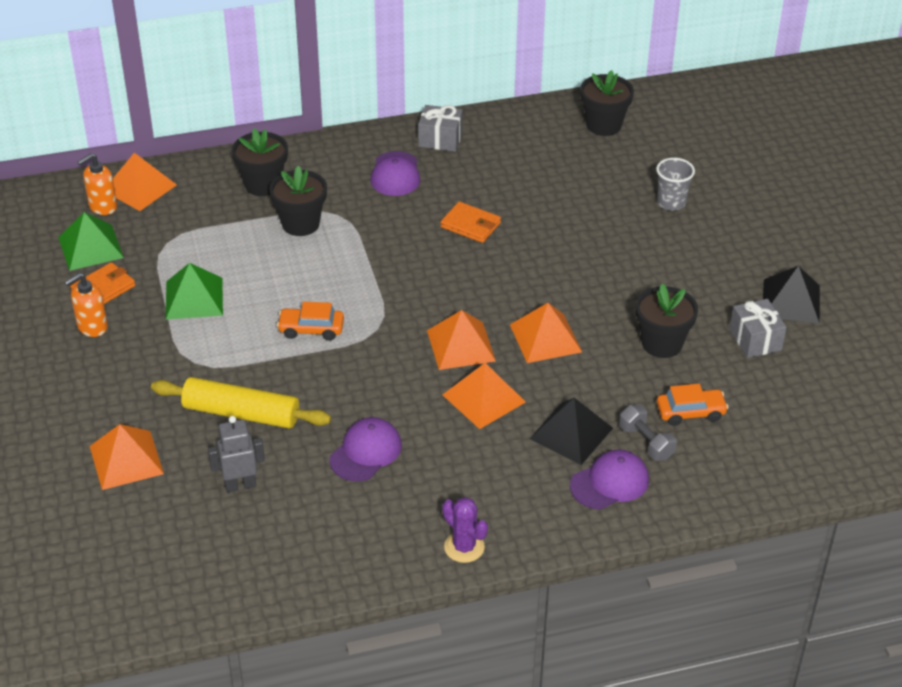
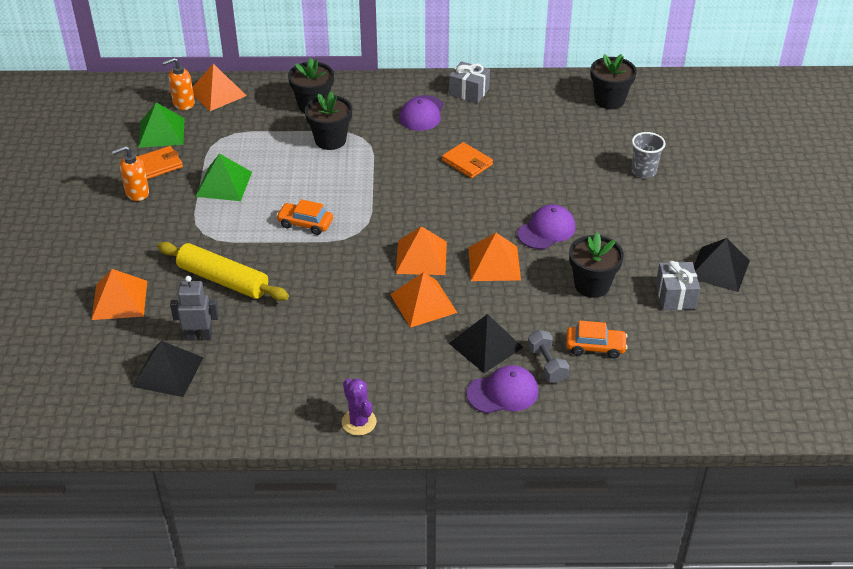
camera: 15 degrees right, 0 degrees up
(221, 533) = (168, 371): none -> black pyramid
(366, 452) = (309, 329): purple cap -> purple cap (546, 230)

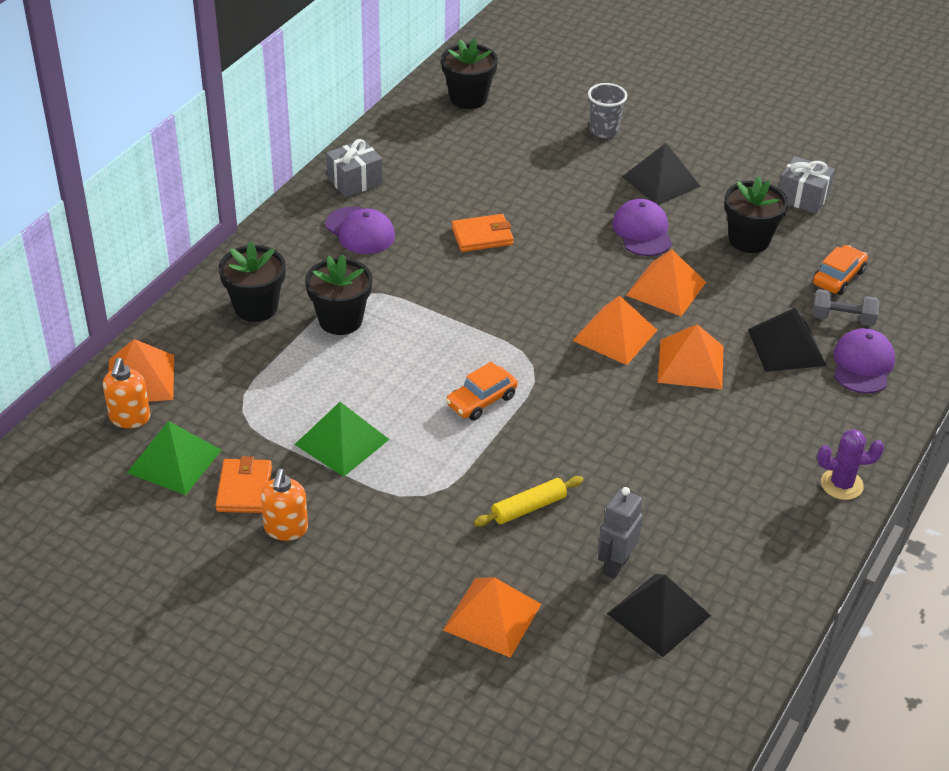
camera: 60 degrees left, 0 degrees up
(223, 280) = (528, 507): yellow rolling pin -> yellow rolling pin, size x0.58
(719, 269) = (784, 155): black pyramid -> black pyramid (661, 181)

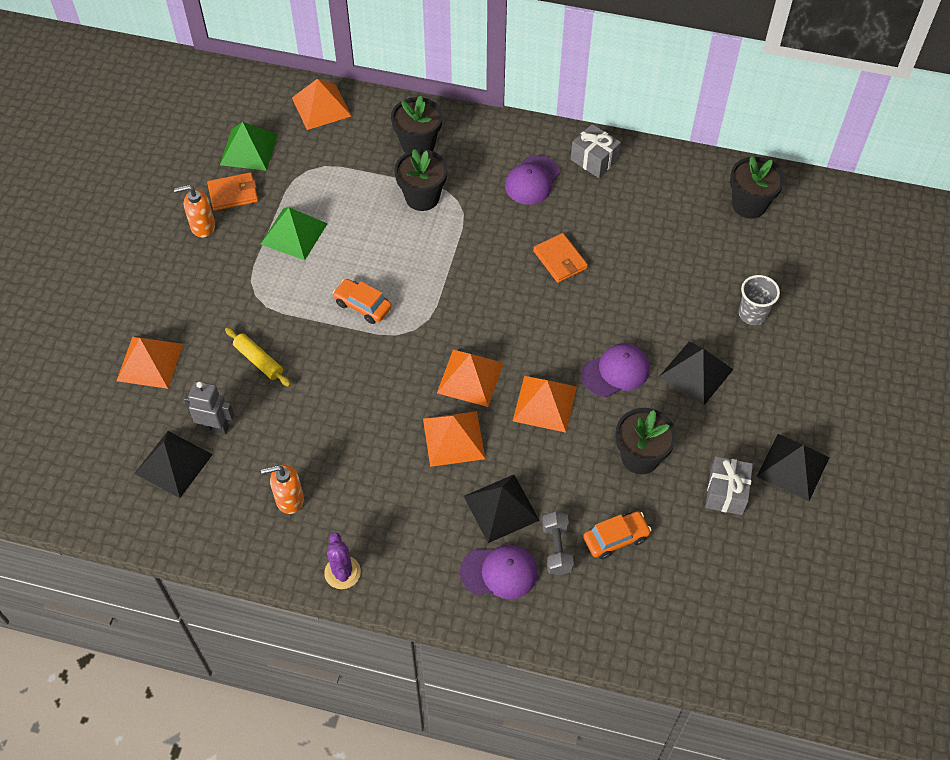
camera: 75 degrees right, 15 degrees up
(129, 418) = (282, 113): orange soap dispenser -> orange soap dispenser (289, 499)
(784, 152) = (793, 466): none -> black pyramid
(838, 277) = (616, 538): orange car -> orange car turned 45 degrees counterclockwise

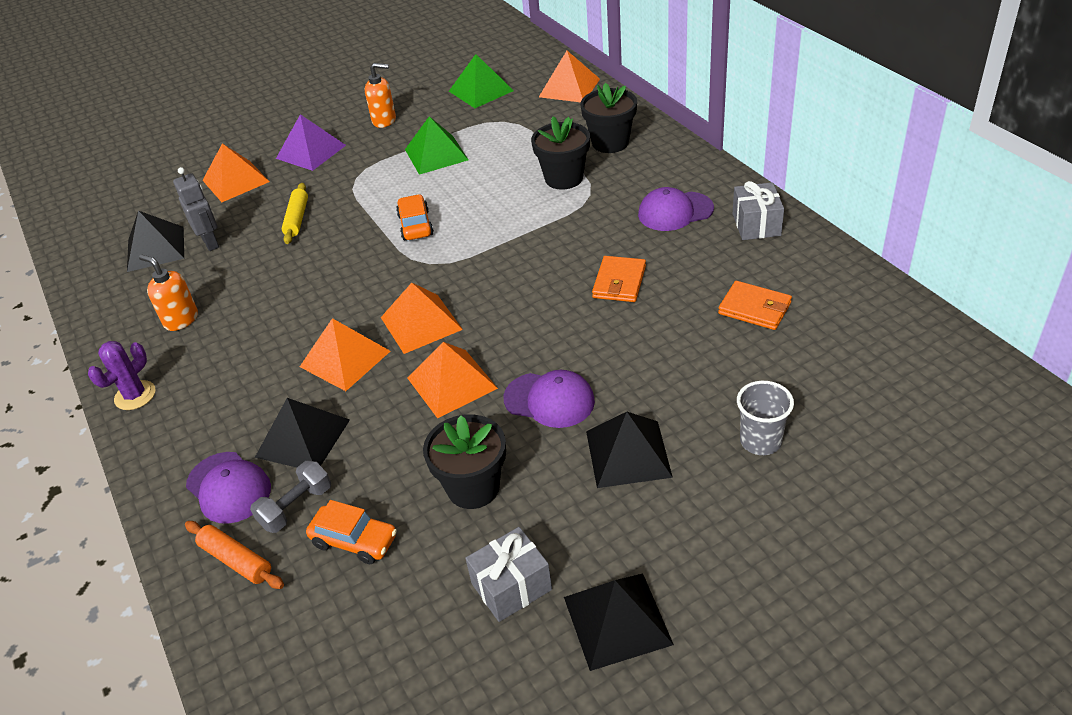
camera: 50 degrees right, 15 degrees down
(178, 294) = (311, 151): none -> purple pyramid
(202, 226) = (384, 120): orange soap dispenser -> orange soap dispenser turned 150 degrees clockwise
(233, 193) = (432, 111): orange wallet -> orange wallet (754, 308)
(565, 604) = (236, 560): none -> orange rolling pin
(749, 204) = (884, 342): black flower pot -> none

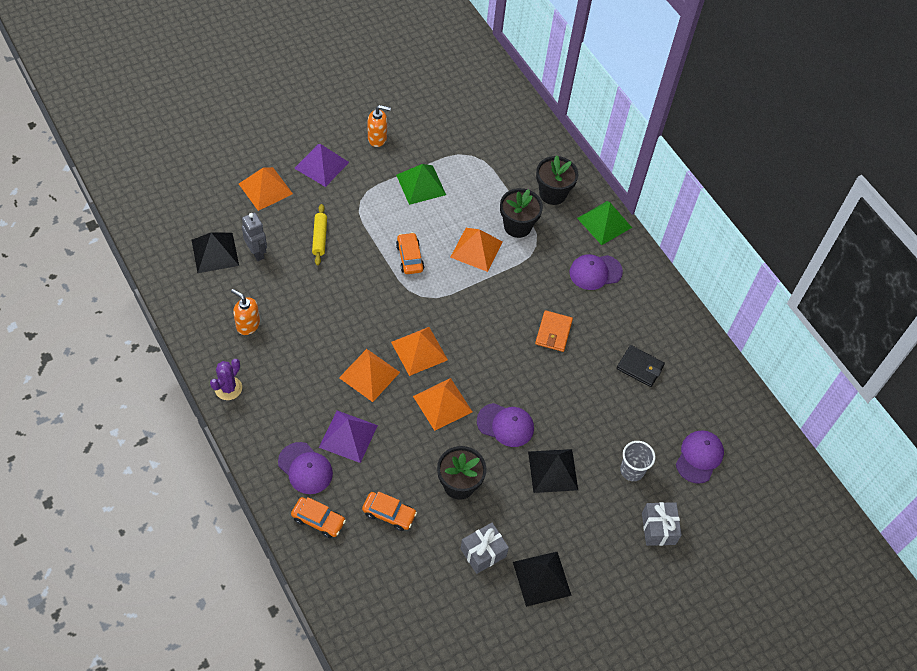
camera: 10 degrees left, 15 degrees up
(236, 560) = (318, 520): orange rolling pin -> orange car
(296, 507) = (350, 487): grey dumbbell -> none
(303, 438) = (348, 436): black pyramid -> purple pyramid
(481, 91) = (453, 116): green pyramid -> green pyramid (604, 222)
(569, 87) = (523, 125): orange pyramid -> orange pyramid (476, 249)
(754, 308) = (640, 367): orange wallet -> black wallet
(756, 224) = (649, 293): grey gift -> grey gift (658, 528)
(871, 412) = (699, 457): none -> purple cap

